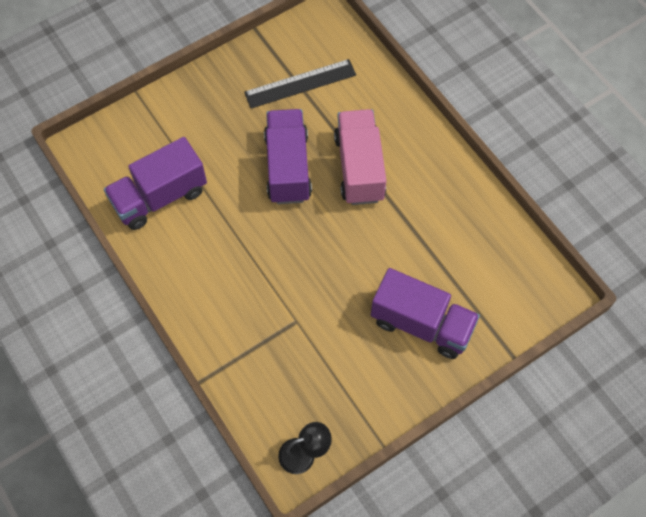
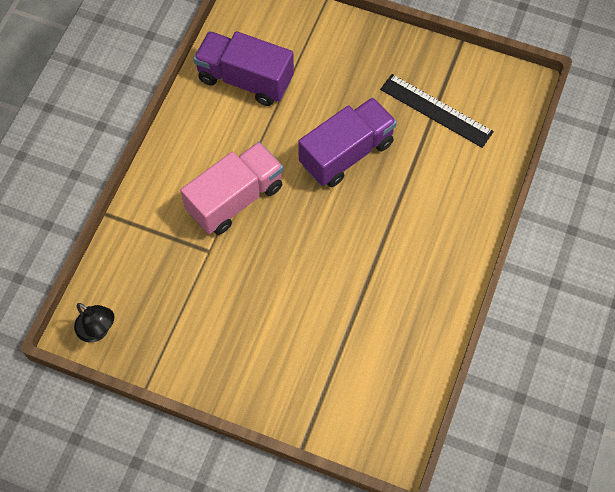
camera: 55 degrees right, 0 degrees up
(359, 168) = (390, 208): pink truck -> pink truck (235, 199)
(421, 324) = (278, 351): purple truck -> none

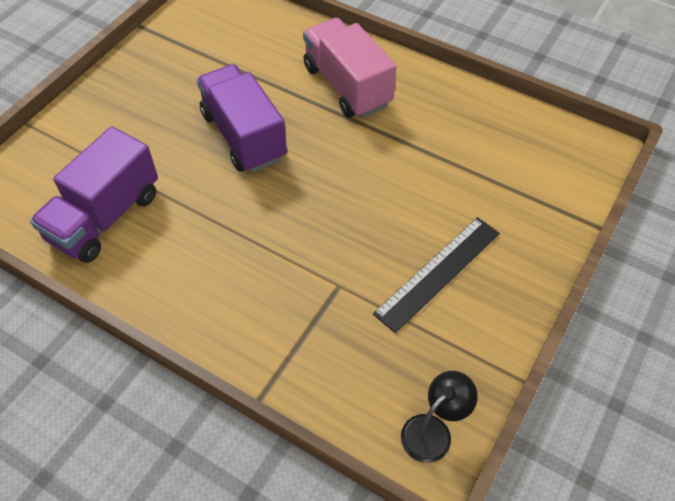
camera: 80 degrees left, 10 degrees down
(235, 199) = (273, 248): pink truck -> pink truck (347, 86)
(436, 110) = (215, 57): black ruler -> black ruler (438, 272)

